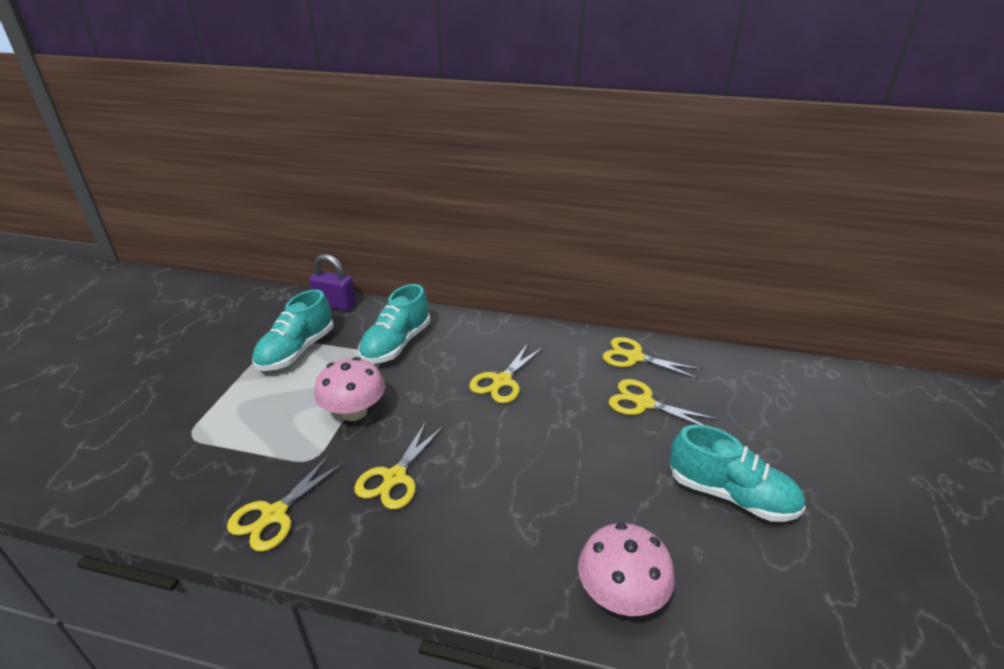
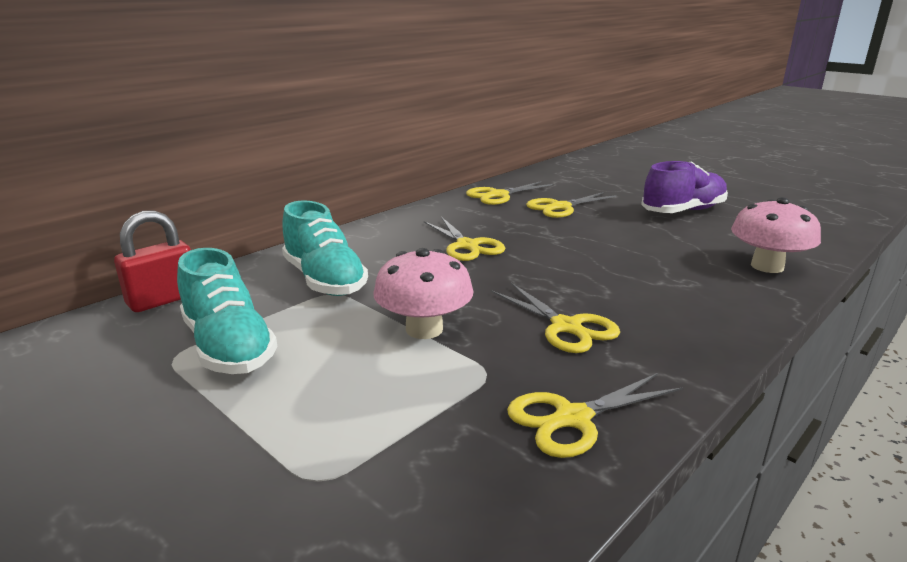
camera: 60 degrees left, 10 degrees down
(274, 514) = (573, 418): yellow scissors -> yellow scissors turned 90 degrees clockwise
(335, 305) = (163, 300): purple padlock -> red padlock
(730, 494) = (683, 211): turquoise shoe -> purple shoe

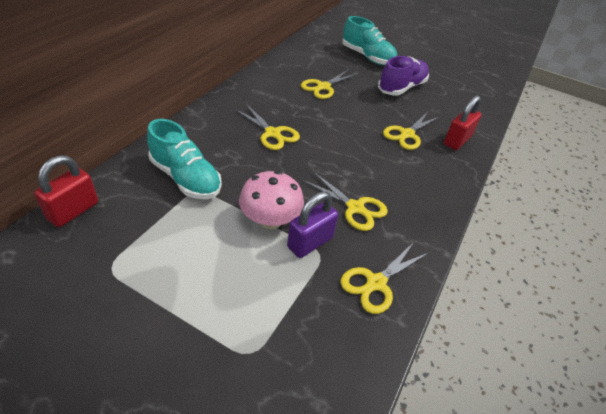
camera: 20 degrees left, 20 degrees up
(228, 347) = (145, 252): turquoise shoe -> turquoise shoe (367, 57)
(476, 359) = (310, 242): none -> purple padlock
(498, 195) = (278, 75): yellow scissors -> yellow scissors (407, 134)
(767, 266) = (457, 141): pink mushroom -> red padlock

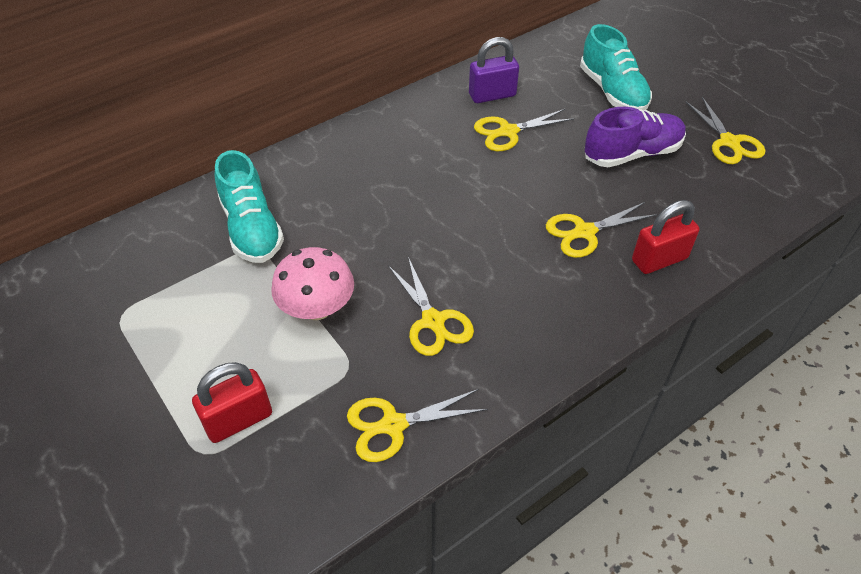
camera: 30 degrees right, 5 degrees up
(73, 211) = (117, 240): red padlock -> red padlock (238, 420)
(272, 133) = (391, 190): yellow scissors -> yellow scissors (729, 142)
(310, 242) = (346, 350): purple padlock -> purple padlock (492, 95)

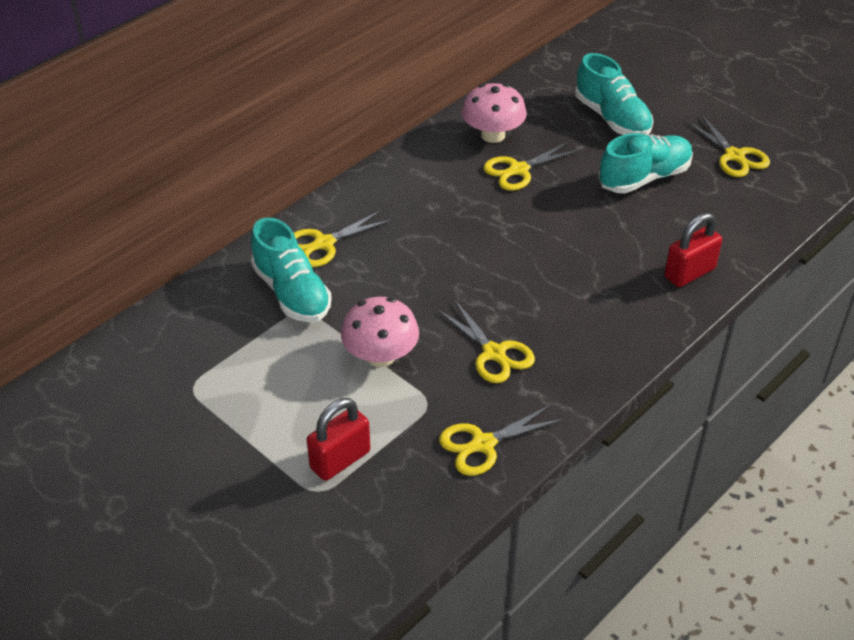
camera: 10 degrees left, 5 degrees down
(492, 95) = (493, 135): purple padlock -> pink mushroom
(585, 232) = (615, 256): yellow scissors -> yellow scissors (324, 243)
(632, 154) = (644, 178): purple shoe -> turquoise shoe

